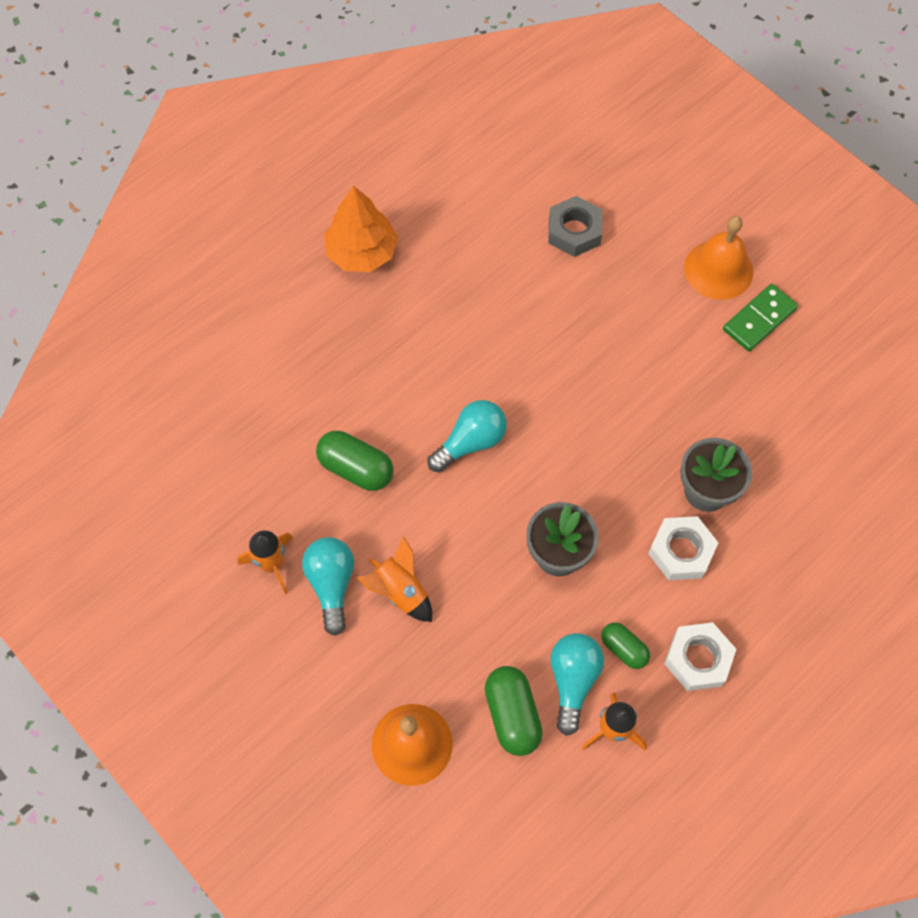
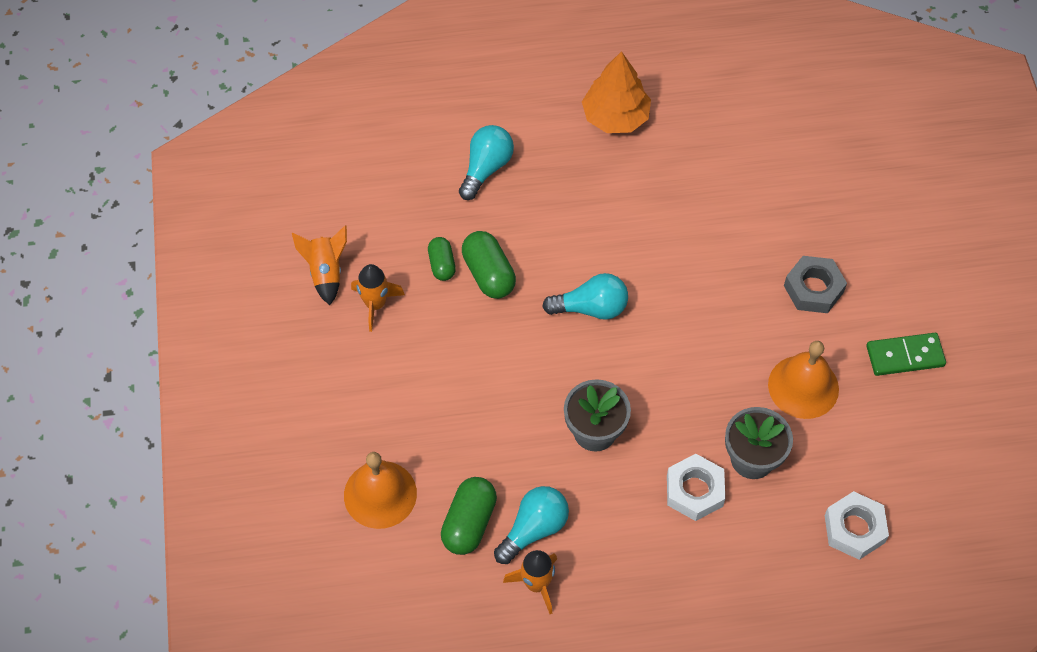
camera: 35 degrees right, 5 degrees down
(331, 584) = (407, 345): turquoise light bulb -> turquoise light bulb (486, 168)
(400, 591) = (454, 382): orange rocket -> orange rocket (326, 272)
(574, 231) = (801, 197): grey nut -> grey nut (813, 289)
(623, 649) = (591, 532): green capsule -> green capsule (442, 264)
(698, 659) = (644, 577): white nut -> white nut (854, 529)
(718, 269) = (901, 297): orange bell -> orange bell (803, 386)

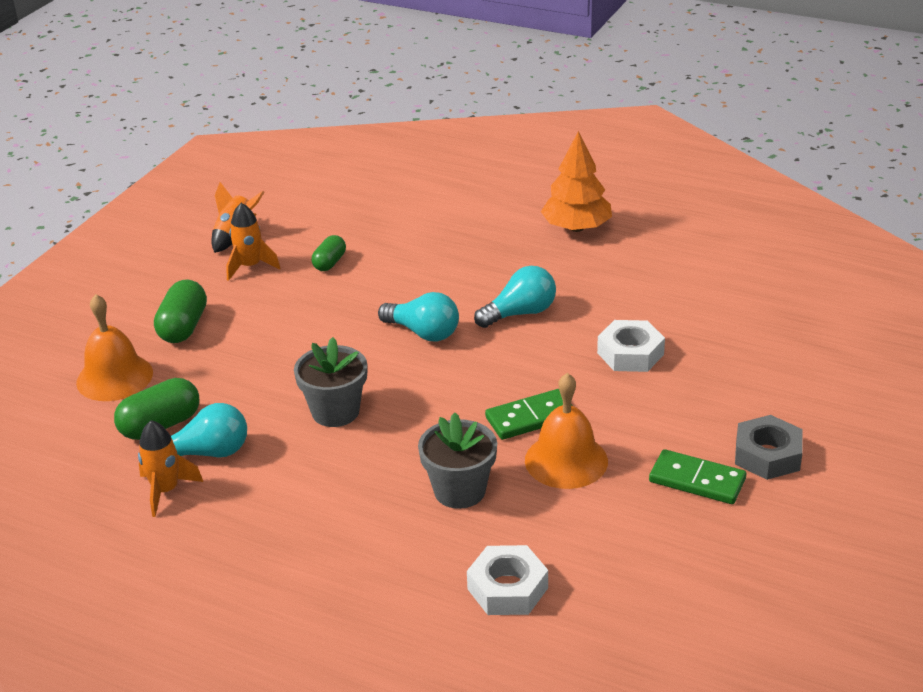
camera: 35 degrees right, 25 degrees down
(486, 168) = (431, 221): turquoise light bulb -> turquoise light bulb (520, 313)
(489, 274) = (361, 281): green capsule -> green capsule (183, 327)
(694, 491) = (379, 490): white nut -> white nut (630, 354)
(746, 357) = (530, 418): none -> green domino
(813, 289) = (648, 397): grey nut -> grey nut (767, 455)

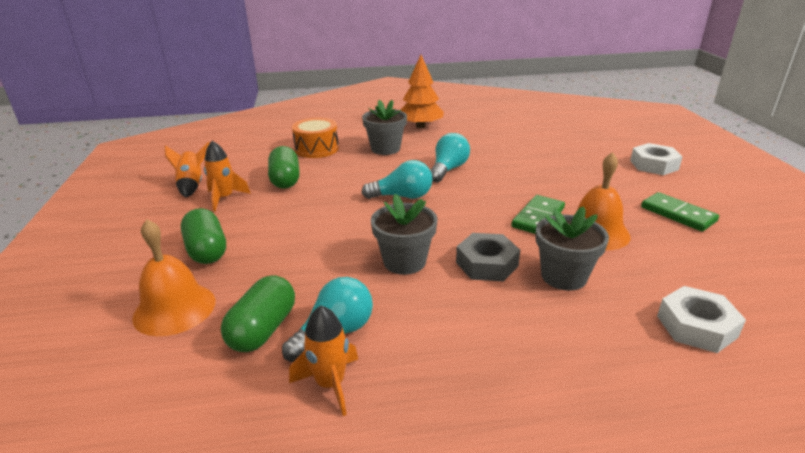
camera: 35 degrees left, 5 degrees down
(329, 263) = (285, 180): green capsule -> green capsule, size x1.59
(409, 225) = (317, 149): none -> orange drum
(487, 253) = (385, 149): none -> grey flower pot
(630, 354) = (539, 169): white nut -> white nut (654, 165)
(697, 480) = (678, 214): green domino -> green domino turned 60 degrees clockwise
(767, 455) = (685, 190): grey nut -> grey nut (487, 264)

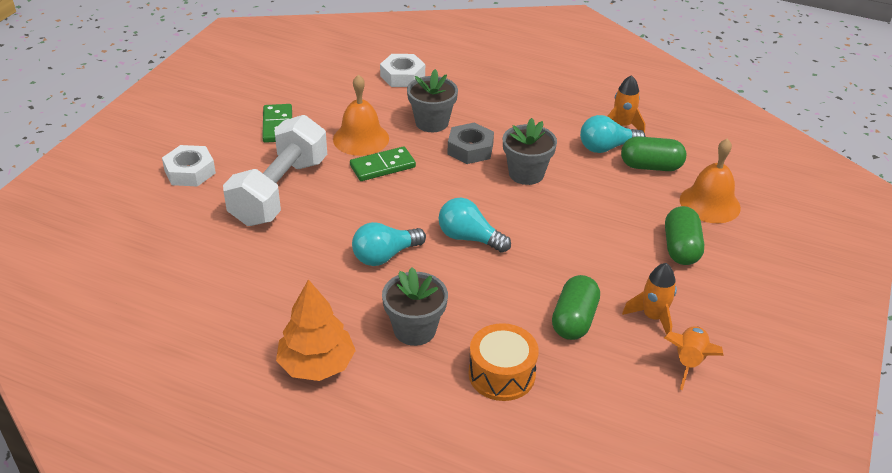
camera: 150 degrees left, 10 degrees up
(263, 329) = (650, 166): green capsule -> green capsule turned 45 degrees clockwise
(576, 176) = (280, 191): none -> white dumbbell

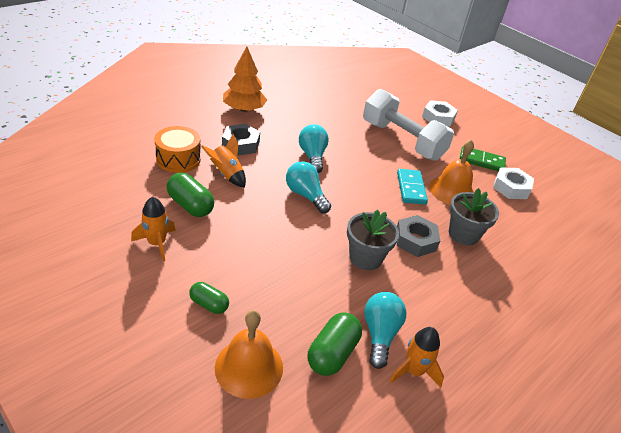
camera: 110 degrees right, 0 degrees up
(382, 166) = (411, 188): green domino -> turquoise domino
(402, 76) = (546, 246): white nut -> white nut (511, 187)
(414, 329) = (240, 144): grey flower pot -> grey nut
(469, 238) = (305, 195): turquoise light bulb -> turquoise light bulb turned 90 degrees counterclockwise
(680, 248) = (209, 304): green capsule -> green capsule, size x0.63
(689, 362) = (103, 238): orange rocket -> orange rocket (227, 174)

